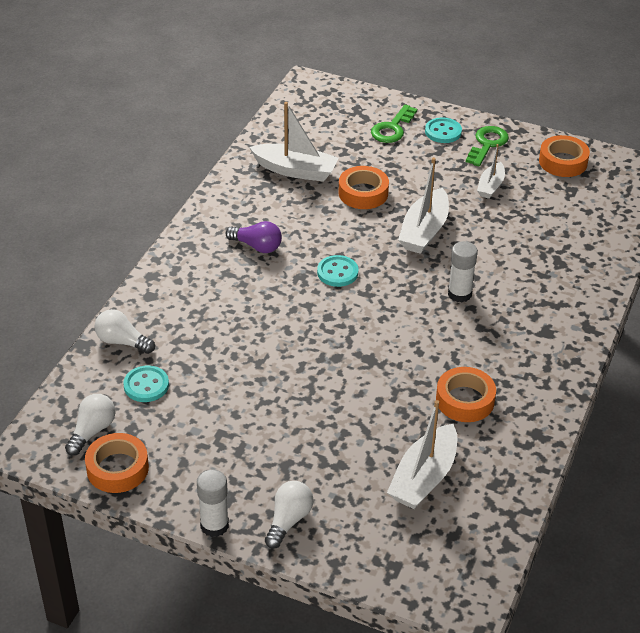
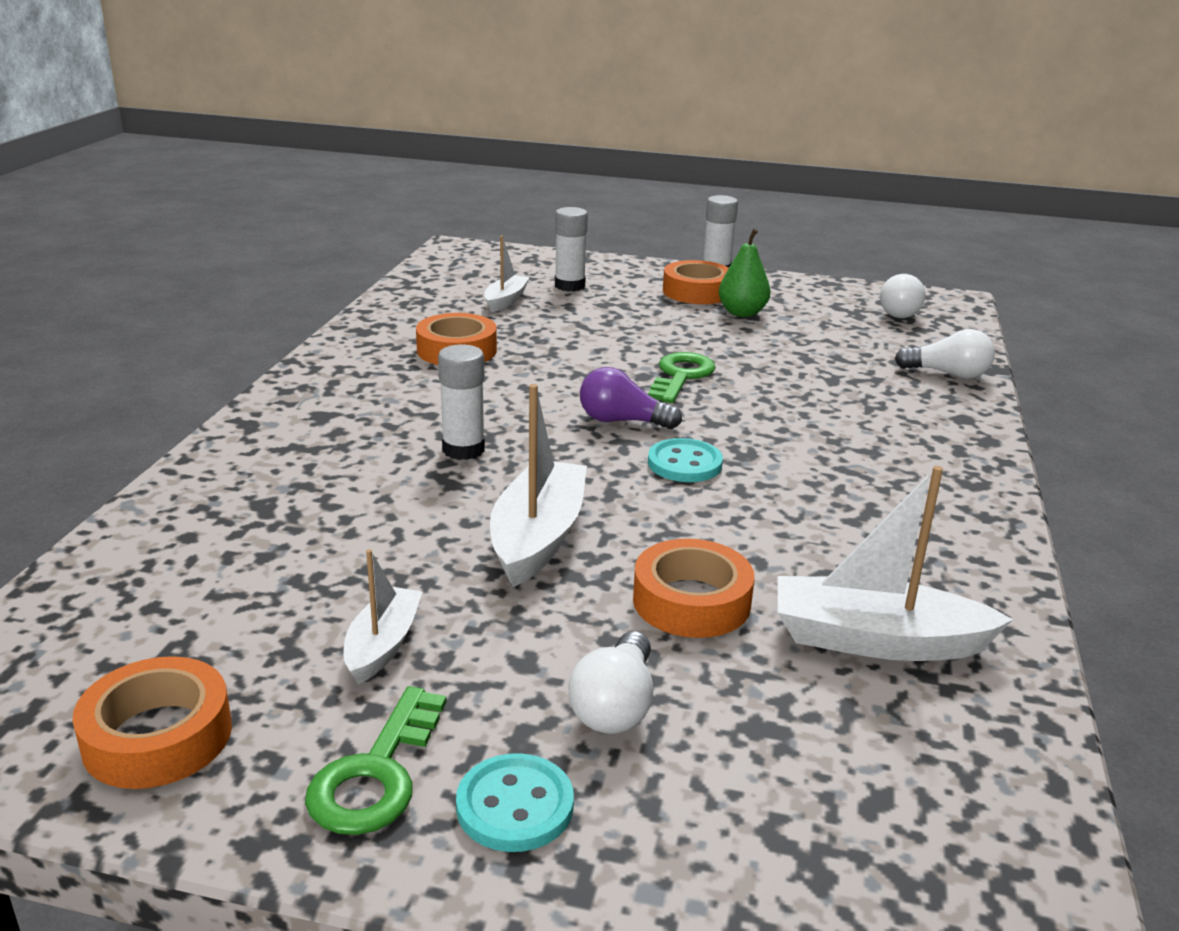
camera: 170 degrees right, 15 degrees down
(117, 468) = (845, 293): orange tape -> orange tape (697, 292)
(146, 385) = (875, 343): turquoise button -> none
(227, 439) = (742, 313): none -> green pear
(257, 246) = (851, 490): purple light bulb -> purple light bulb (622, 421)
(288, 520) = (644, 275): white light bulb -> white light bulb (615, 705)
(363, 502) = (569, 286): none -> white glue stick
(392, 128) = (675, 801): green key -> green key (681, 376)
(424, 477) = (505, 300): white boat -> white boat, size x0.59

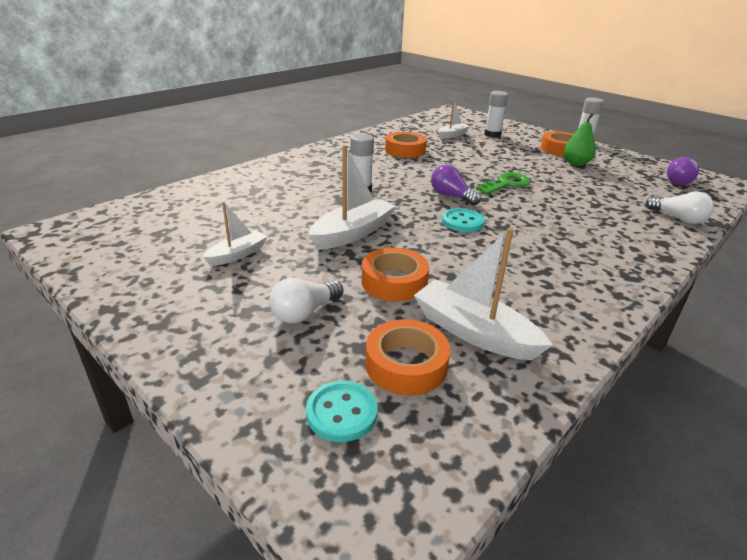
camera: 30 degrees right, 5 degrees up
(158, 736) = (122, 259): orange tape -> orange tape (406, 365)
(376, 774) = (177, 301): green key -> none
(515, 806) = (214, 335): turquoise button -> turquoise button (341, 413)
(899, 312) = (680, 181): white light bulb -> purple light bulb

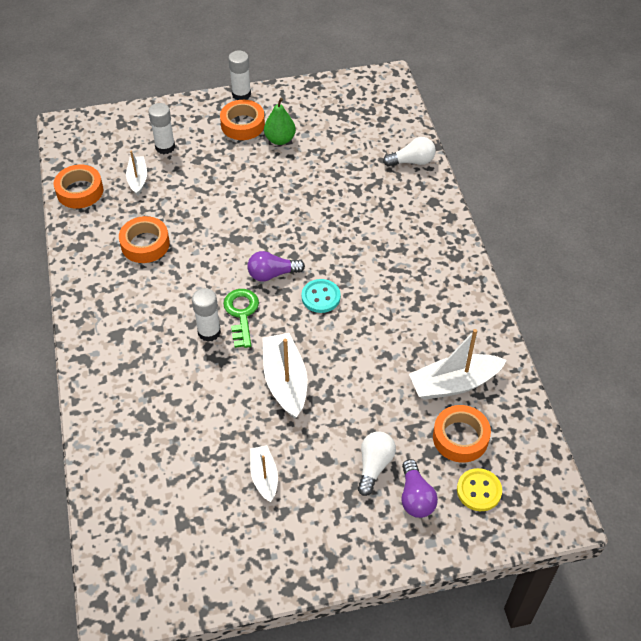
camera: 55 degrees left, 20 degrees up
(305, 312) = (374, 466): white light bulb -> white light bulb turned 150 degrees counterclockwise
(341, 413) = (479, 490): turquoise button -> yellow button
(394, 282) = (372, 393): orange tape -> orange tape (80, 191)
(506, 184) = (280, 220): green key -> green key (241, 314)
(680, 181) = (364, 104): purple light bulb -> purple light bulb (415, 497)

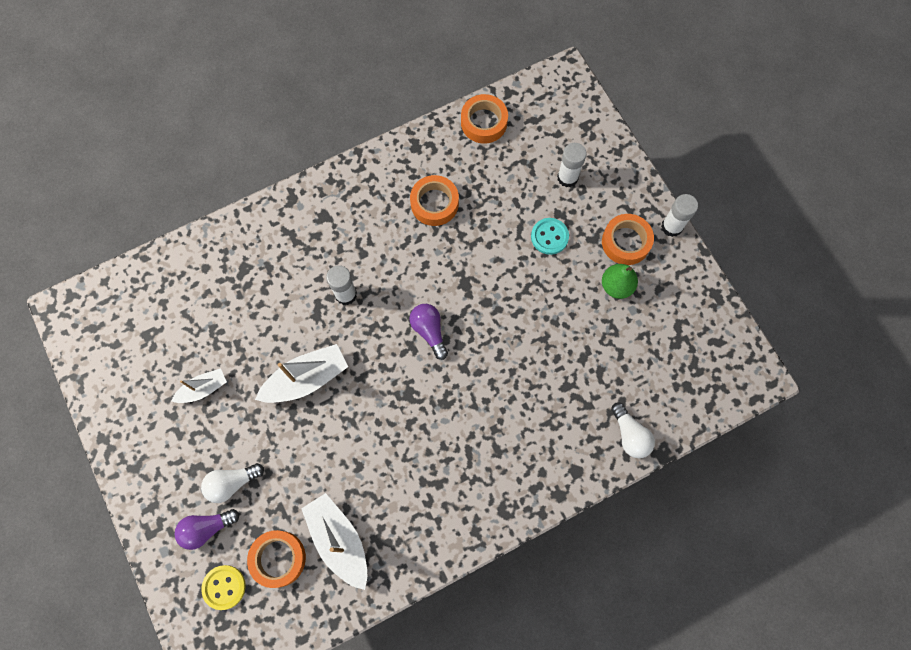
camera: 75 degrees right, 20 degrees up
(138, 179) = (515, 168): white boat -> none
(241, 314) = (374, 317): green key -> none
(321, 297) = (413, 385): turquoise button -> turquoise button (549, 237)
(374, 466) = (232, 483): white light bulb -> white light bulb turned 150 degrees clockwise

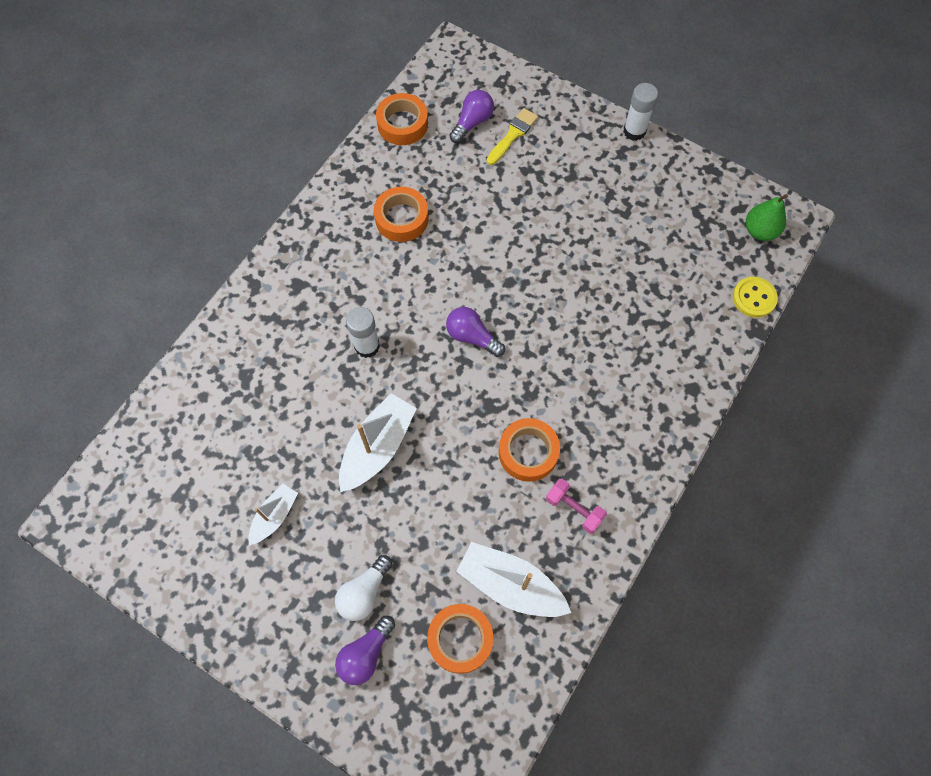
camera: 30 degrees left, 5 degrees down
(224, 587) = (421, 702): yellow button -> yellow button (754, 298)
(421, 512) = (574, 509): none -> pink dumbbell
(541, 150) = (472, 123): none -> purple light bulb
(549, 237) = (530, 194): turquoise button -> none
(567, 177) = (513, 135): white glue stick -> yellow brush
(616, 286) = (620, 206): green pear -> green pear (760, 231)
(626, 242) = (602, 164): orange tape -> orange tape (528, 452)
(630, 435) = (718, 329): white light bulb -> none

